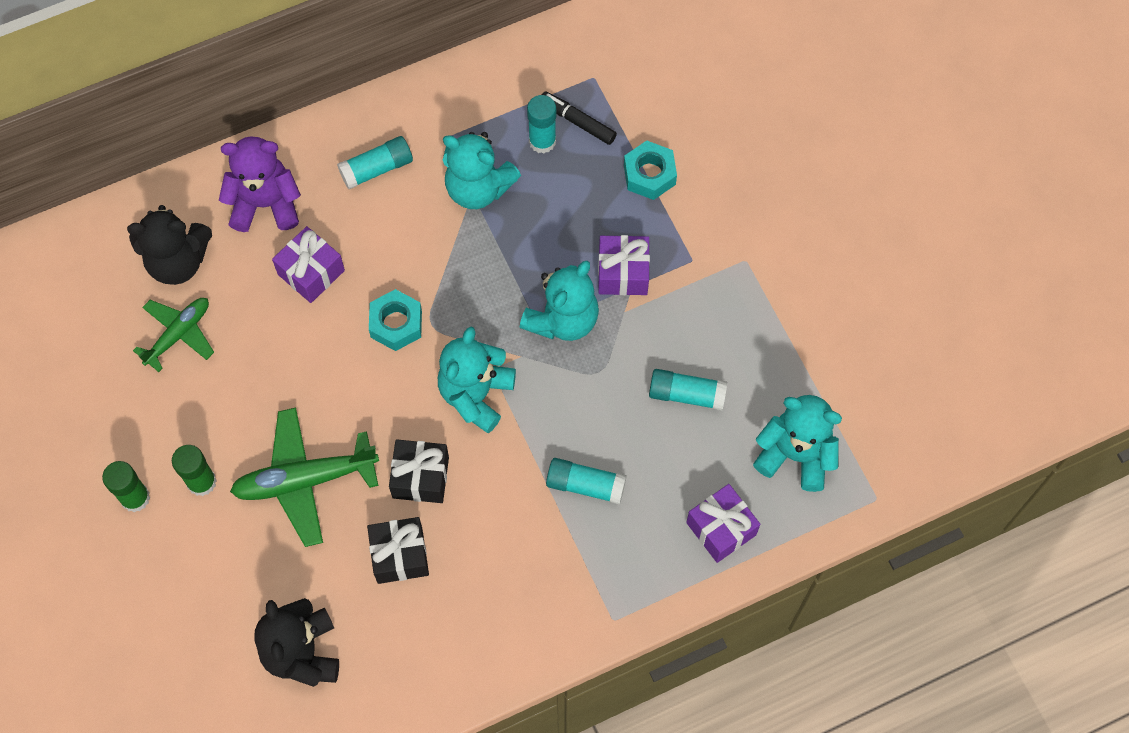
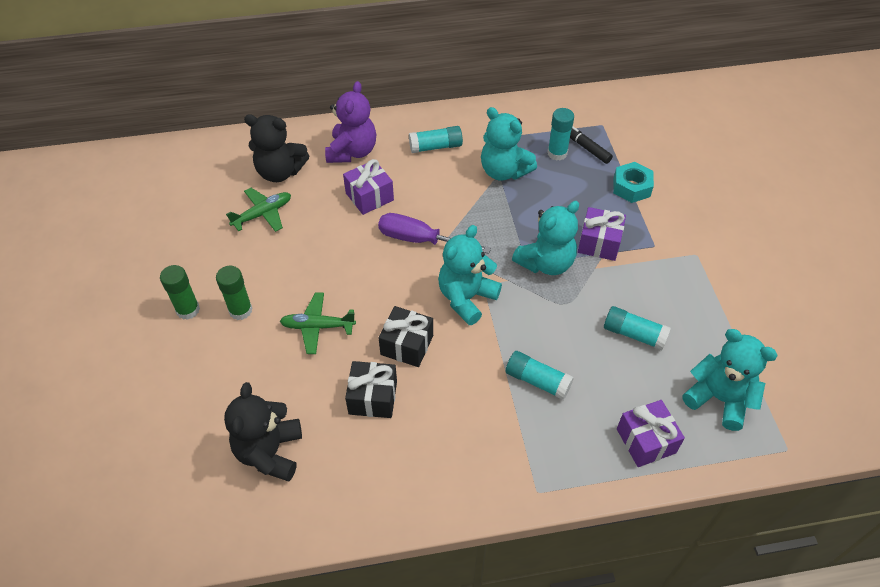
camera: 15 degrees right, 15 degrees down
(265, 204) = (352, 151): purple teddy bear -> purple teddy bear turned 90 degrees clockwise
(305, 480) = (317, 326): green plane -> green plane, size x0.63
(396, 324) = (420, 240): turquoise nut -> purple screwdriver

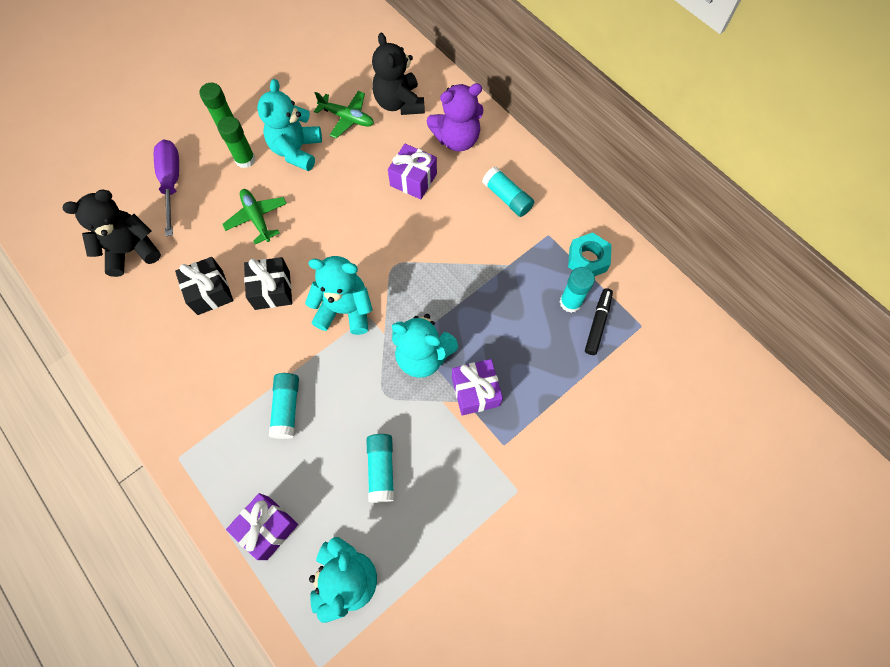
camera: 60 degrees right, 15 degrees up
(420, 240) = (388, 242): purple screwdriver -> purple screwdriver (172, 183)
(504, 171) = (514, 267): turquoise teddy bear -> turquoise teddy bear (296, 150)
(631, 187) = (570, 391): turquoise nut -> turquoise nut (587, 259)

